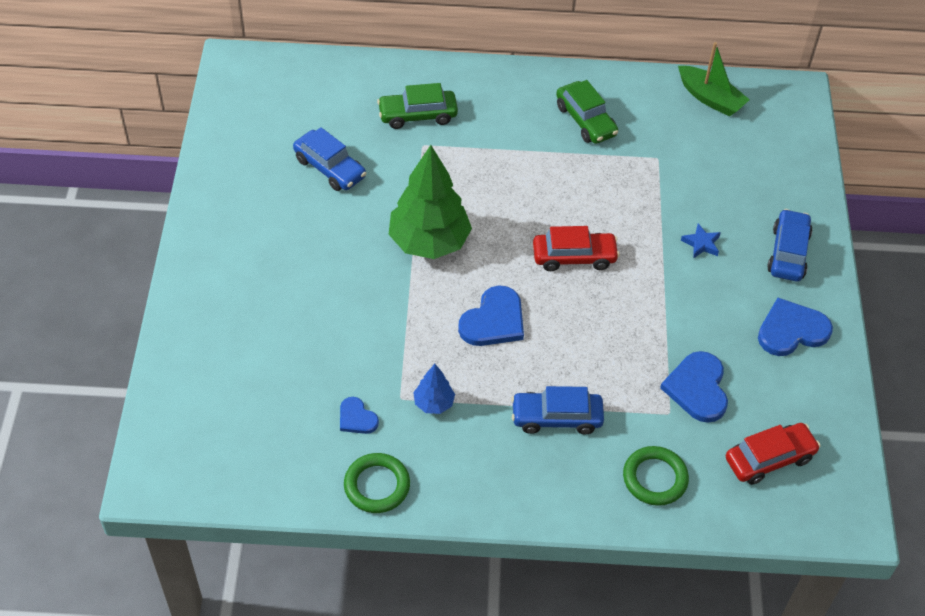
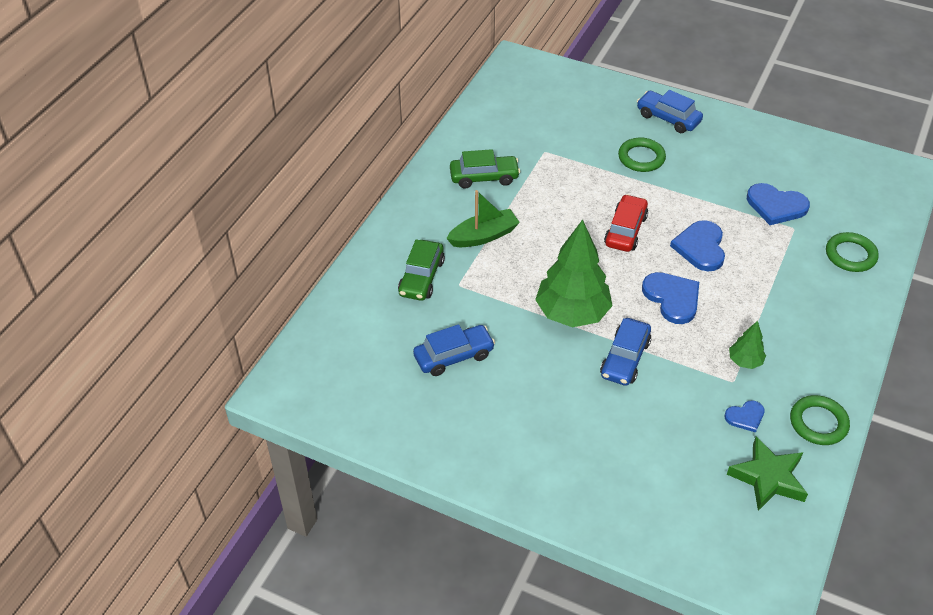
camera: 65 degrees left, 5 degrees down
(285, 452) = (768, 478): none -> green star
(434, 403) = (745, 361): blue tree -> green tree
(556, 418) = (781, 291): blue car -> blue car (625, 359)
(701, 244) = (641, 158): blue star -> green ring
(710, 98) = (498, 103): green boat -> green boat (483, 236)
(769, 459) = (848, 191): red car -> none
(791, 330) = (739, 141): blue heart -> blue heart (700, 247)

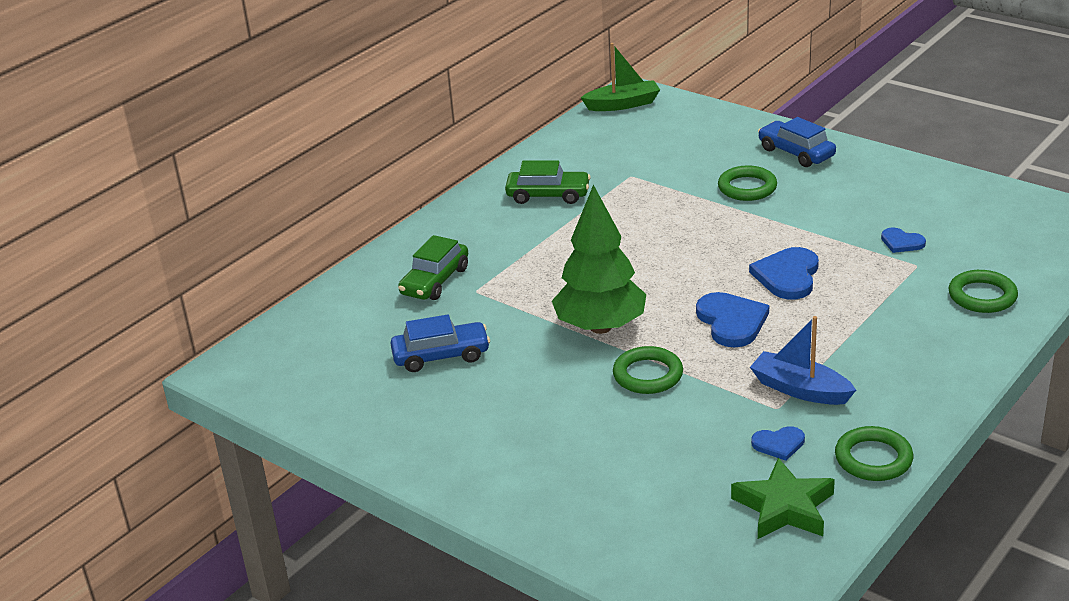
camera: 15 degrees right, 15 degrees down
(483, 236) = (524, 248): green boat -> green boat (622, 104)
(625, 230) = (699, 254): red car -> none
(625, 359) = (648, 375): blue car -> green ring
(745, 361) = (800, 389): green tree -> blue boat
(776, 206) = (901, 242): blue heart -> blue heart, size x0.57

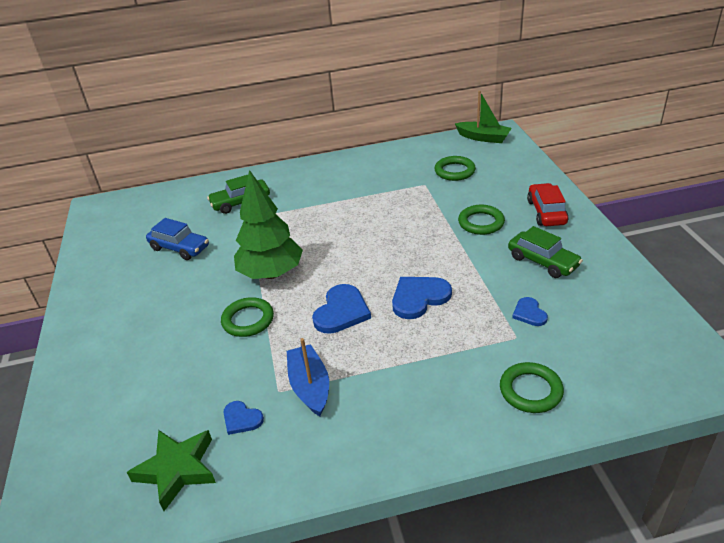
camera: 40 degrees right, 5 degrees up
(548, 195) = (364, 177): green car -> green car (543, 261)
(796, 153) = (546, 212): blue car -> red car
(873, 458) = (275, 474): green ring -> green ring (454, 171)

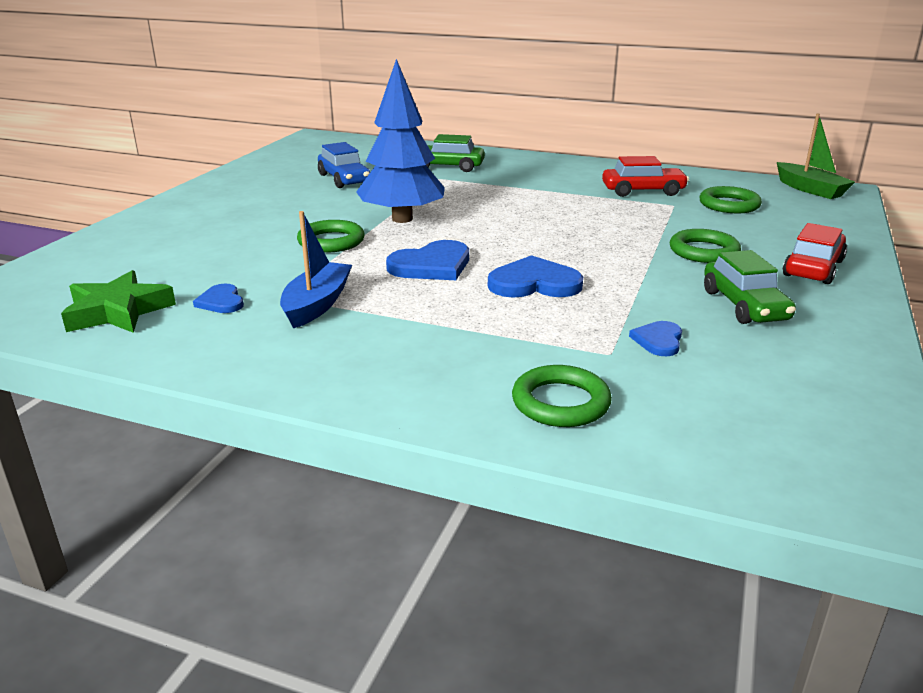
camera: 30 degrees right, 10 degrees down
(271, 273) = (402, 219): green tree -> blue tree
(394, 177) = (643, 191): none -> red car

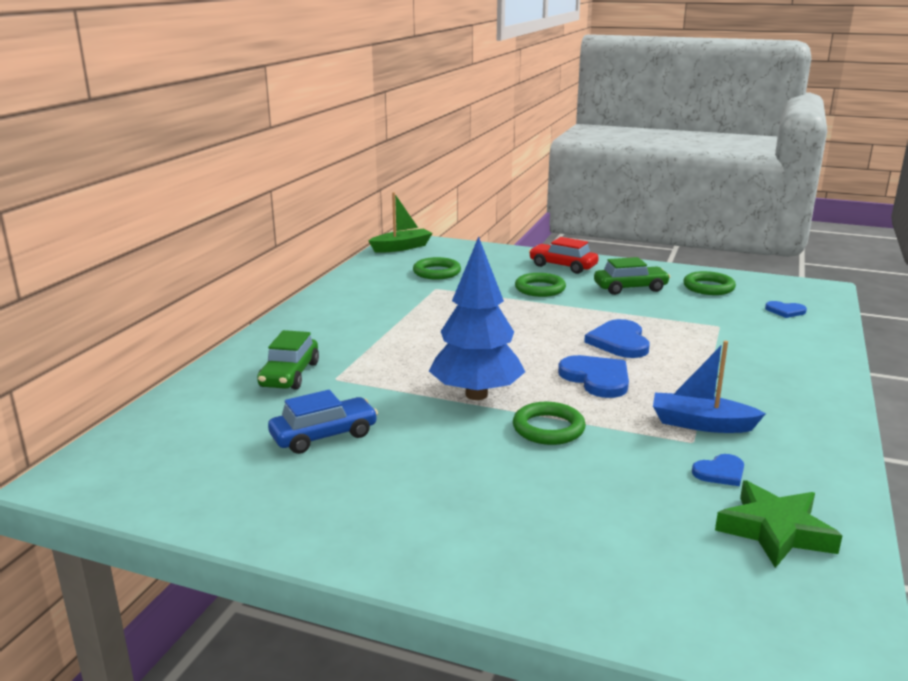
camera: 90 degrees left, 5 degrees down
(560, 402) = (790, 341): green ring -> green ring (708, 287)
(643, 191) = (398, 295): red car -> none
(658, 340) = (693, 312): blue heart -> blue heart (785, 311)

